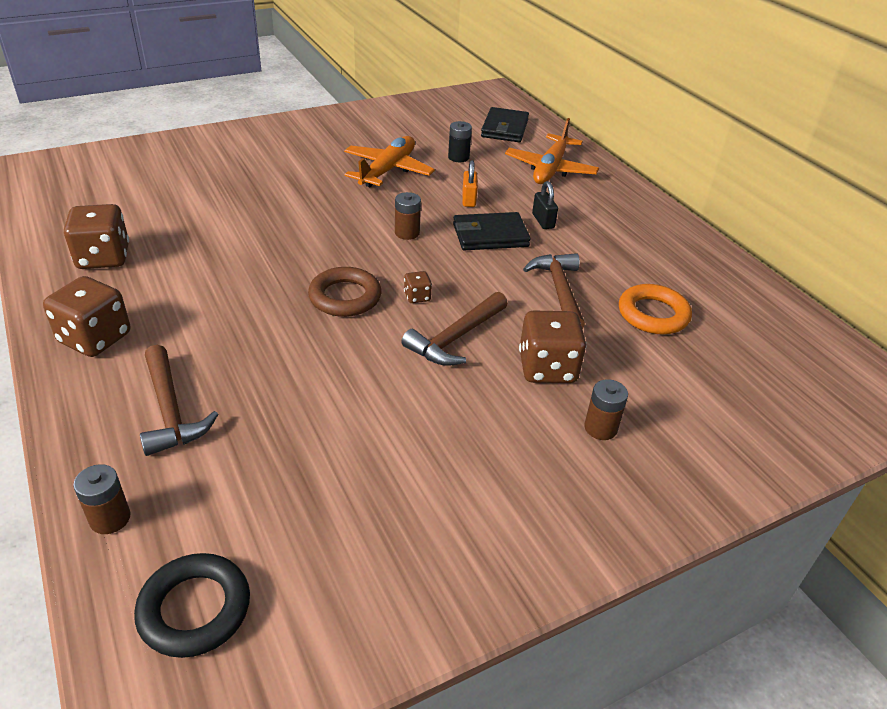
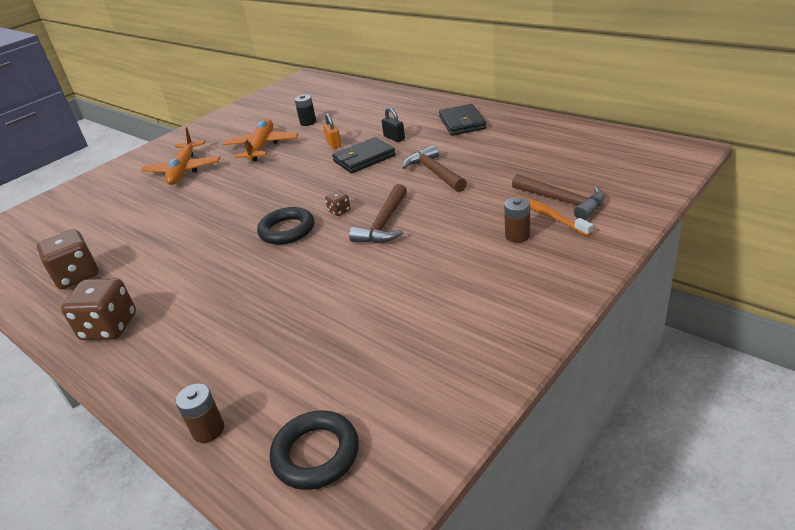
camera: 15 degrees left, 5 degrees down
(170, 410) = (205, 346): brown hammer -> brown hammer (562, 201)
(345, 297) = (287, 230): brown ring -> black ring
(407, 233) = (304, 177): brown battery -> none
(504, 128) = (328, 95): black wallet -> black wallet (462, 123)
(547, 368) = (458, 217): brown dice -> none
(550, 169) = (377, 107): orange plane -> orange plane (184, 170)
(653, 314) = (504, 163): orange ring -> none
(659, 417) = (549, 215): none -> orange toothbrush

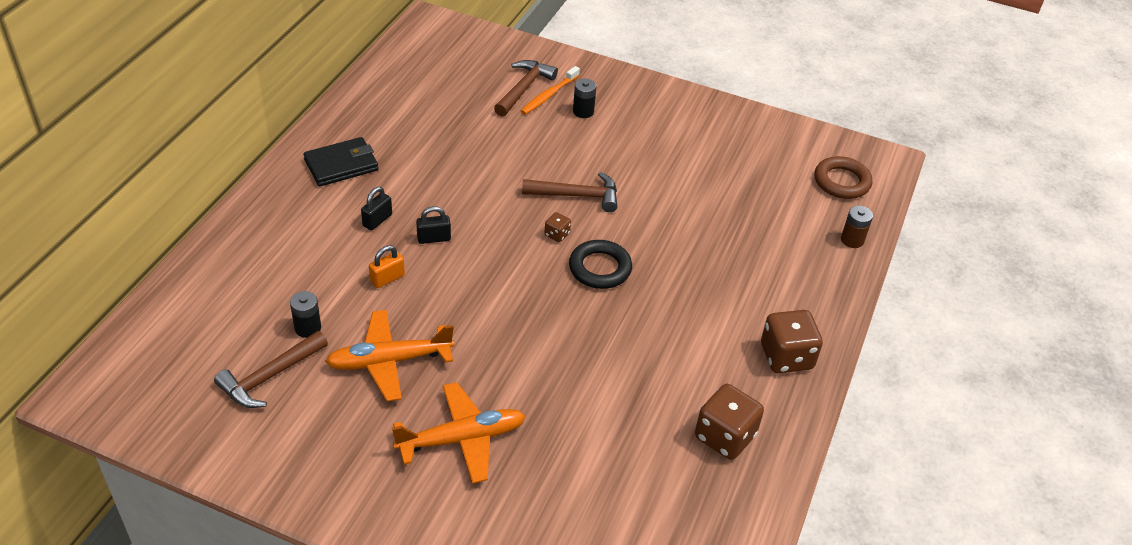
camera: 115 degrees left, 10 degrees up
(316, 454) = (841, 182): black ring -> brown ring
(364, 158) = (434, 238): black wallet -> black padlock
(434, 172) = (470, 173): brown hammer -> brown hammer (270, 376)
(517, 236) = (583, 111): brown battery -> black battery

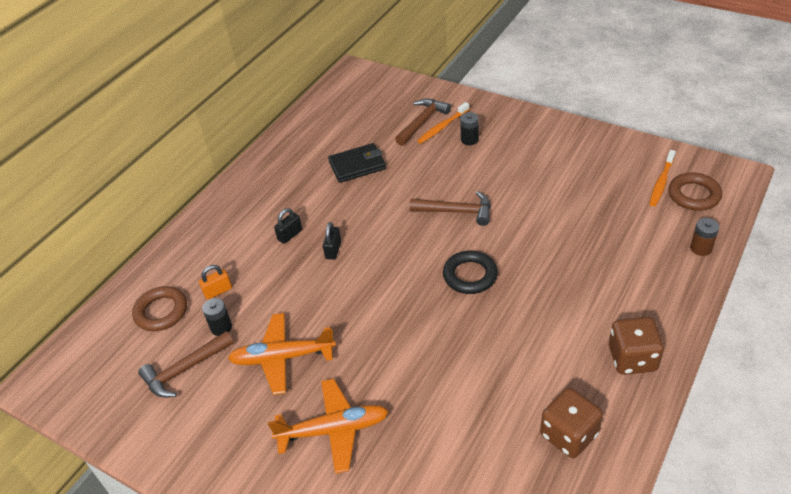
camera: 15 degrees right, 0 degrees up
(227, 310) = (161, 312): none -> brown ring
(341, 165) = (268, 189): black wallet -> black wallet (357, 165)
(387, 278) = (291, 285): orange padlock -> orange padlock (218, 291)
(434, 238) = (333, 250): black padlock -> black padlock turned 75 degrees counterclockwise
(557, 234) = (436, 246): brown dice -> none
(806, 167) = (661, 182): none -> orange toothbrush

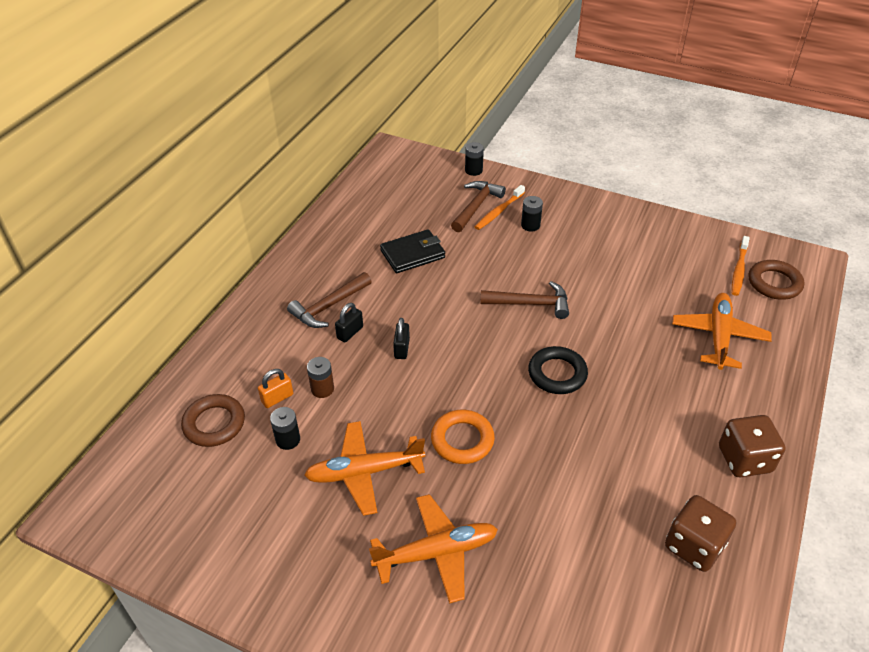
camera: 10 degrees left, 0 degrees up
(185, 370) = (253, 490): brown hammer -> brown hammer (329, 306)
(373, 332) = (462, 440): none -> orange ring
(426, 89) = (473, 170): none -> black battery
(629, 244) = (718, 336): none -> orange plane
(701, 248) = (792, 339): brown battery -> brown battery (322, 389)

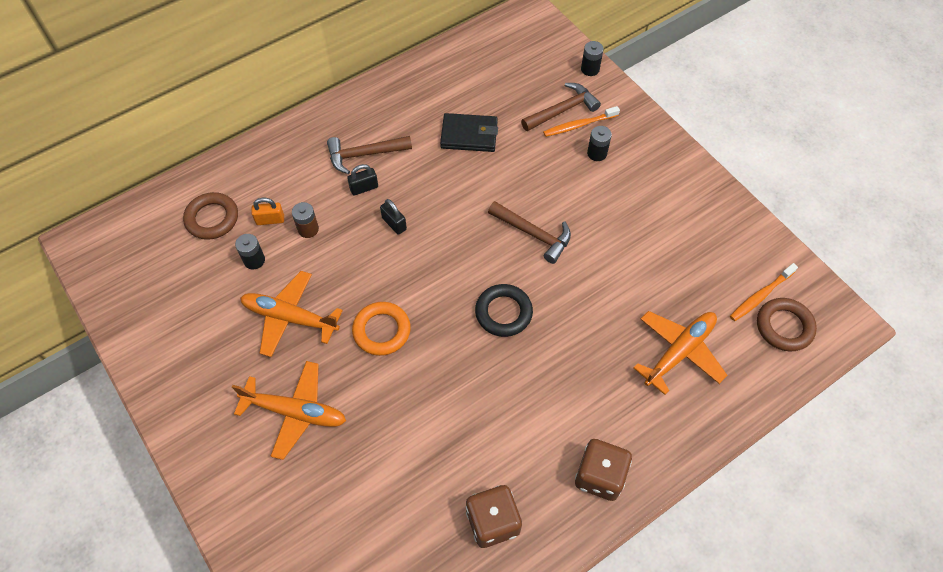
camera: 30 degrees right, 15 degrees up
(402, 348) = (394, 223): black padlock -> black padlock turned 75 degrees counterclockwise

